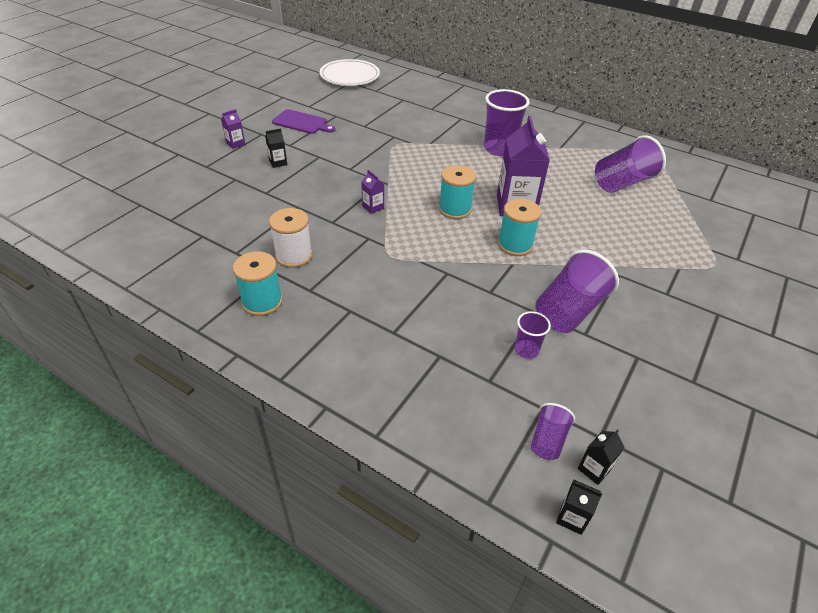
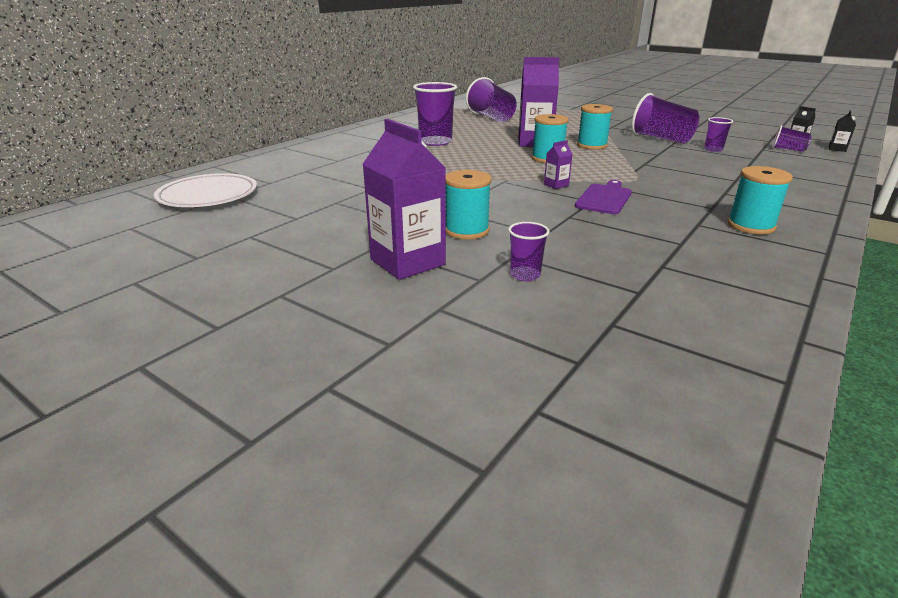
camera: 85 degrees left, 15 degrees down
(206, 181) = (525, 275): none -> purple cup
(235, 143) = (407, 262): purple carton -> purple carton, size x2.27
(278, 162) = (466, 230): black carton -> turquoise spool
(294, 256) = (664, 215): white spool -> none
(302, 123) = (350, 221): purple cutting board -> purple cutting board (604, 198)

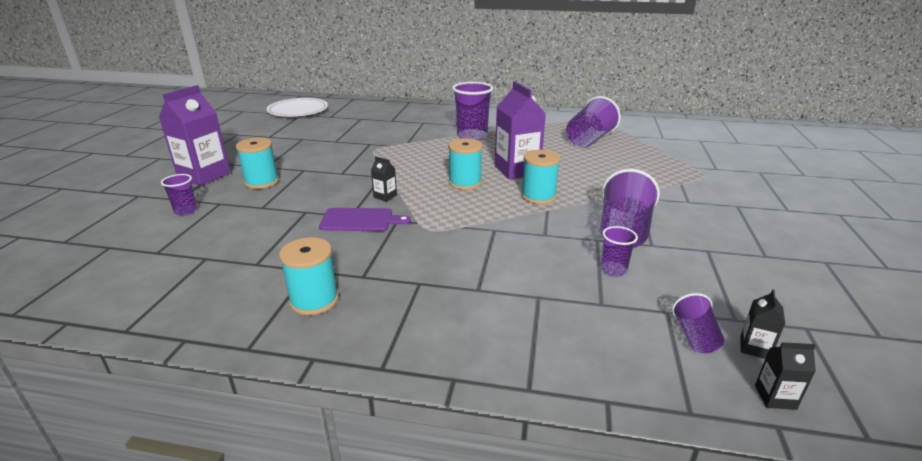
camera: 65 degrees right, 0 degrees up
(556, 185) = (385, 196): purple carton -> black carton

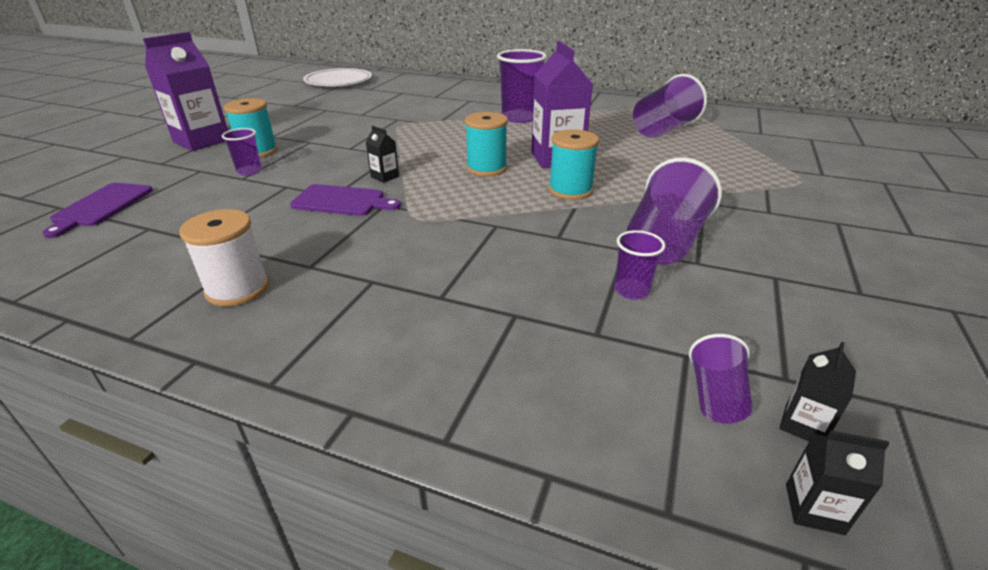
camera: 10 degrees right, 5 degrees up
(149, 243) = (101, 206): none -> purple cutting board
(185, 211) = (160, 176): purple cup -> purple cup (249, 171)
(314, 300) = (237, 289): turquoise spool -> white spool

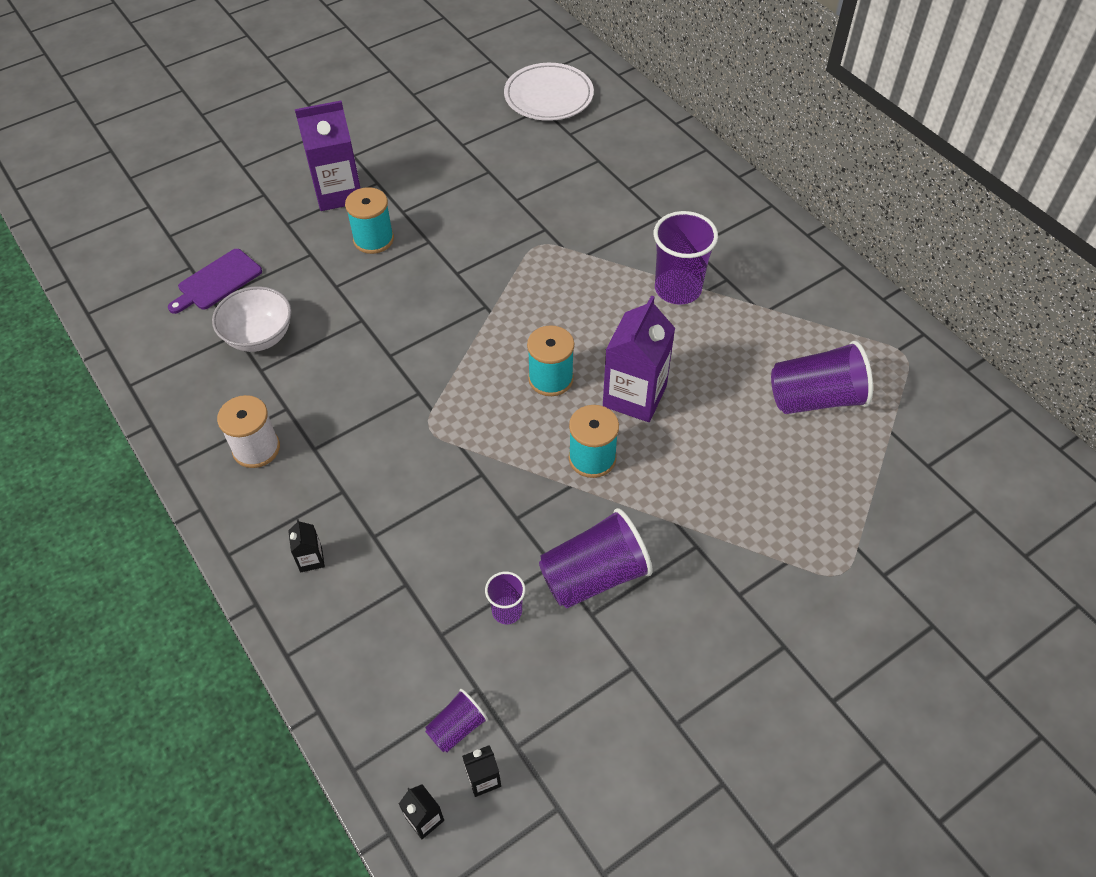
camera: 35 degrees right, 20 degrees up
(179, 222) = (259, 336): none -> white bowl
(249, 171) = (347, 276): purple cup -> none
(342, 201) = (389, 369): purple cutting board -> none
(385, 177) = (450, 345): black carton -> black carton (311, 559)

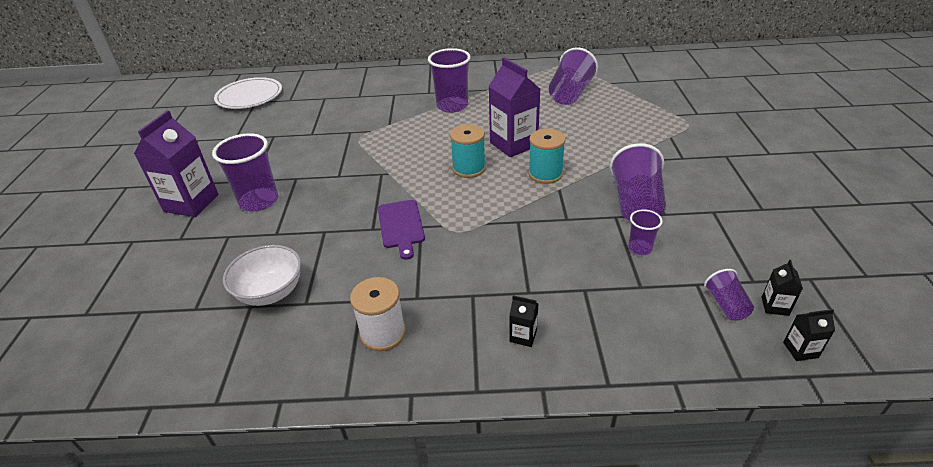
camera: 55 degrees left, 15 degrees down
(217, 281) = (180, 299): purple cutting board -> purple cutting board (401, 226)
(373, 239) = (259, 201): turquoise spool -> purple cup

